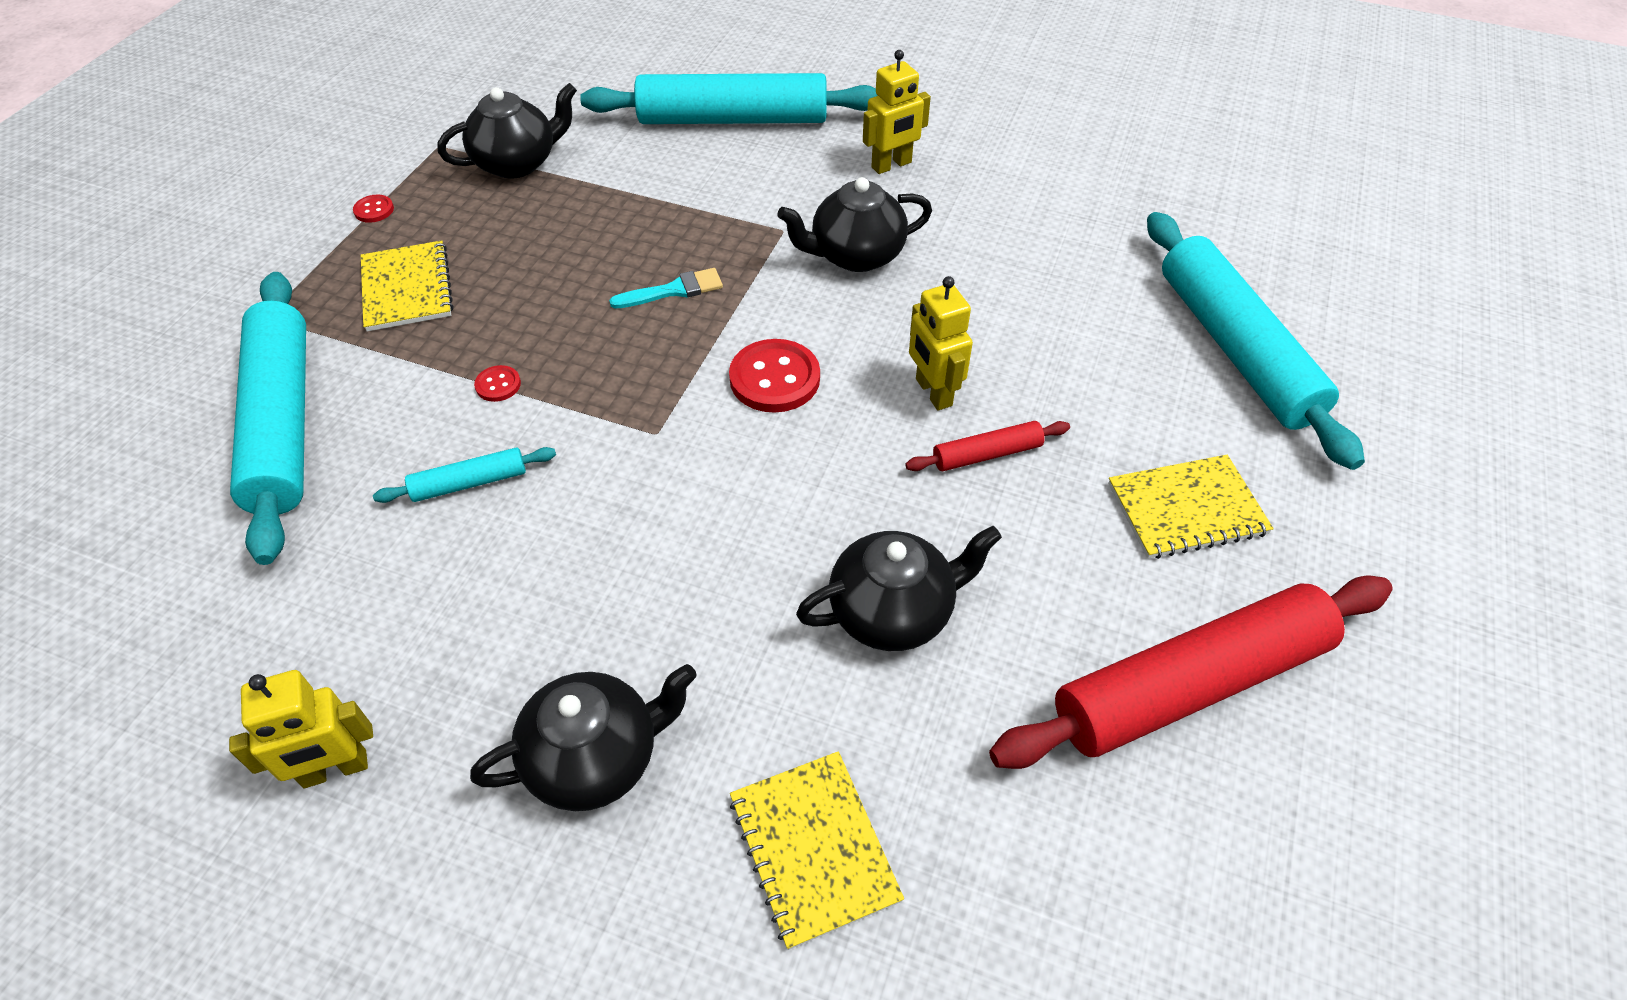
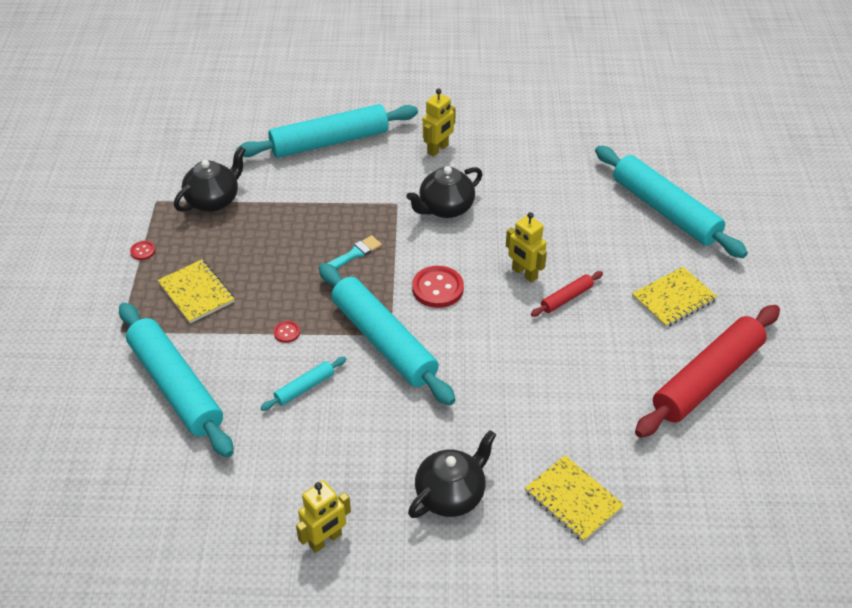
camera: 20 degrees left, 5 degrees down
(639, 441) = (384, 341): none -> turquoise rolling pin
(893, 612) = (558, 387): black teapot -> none

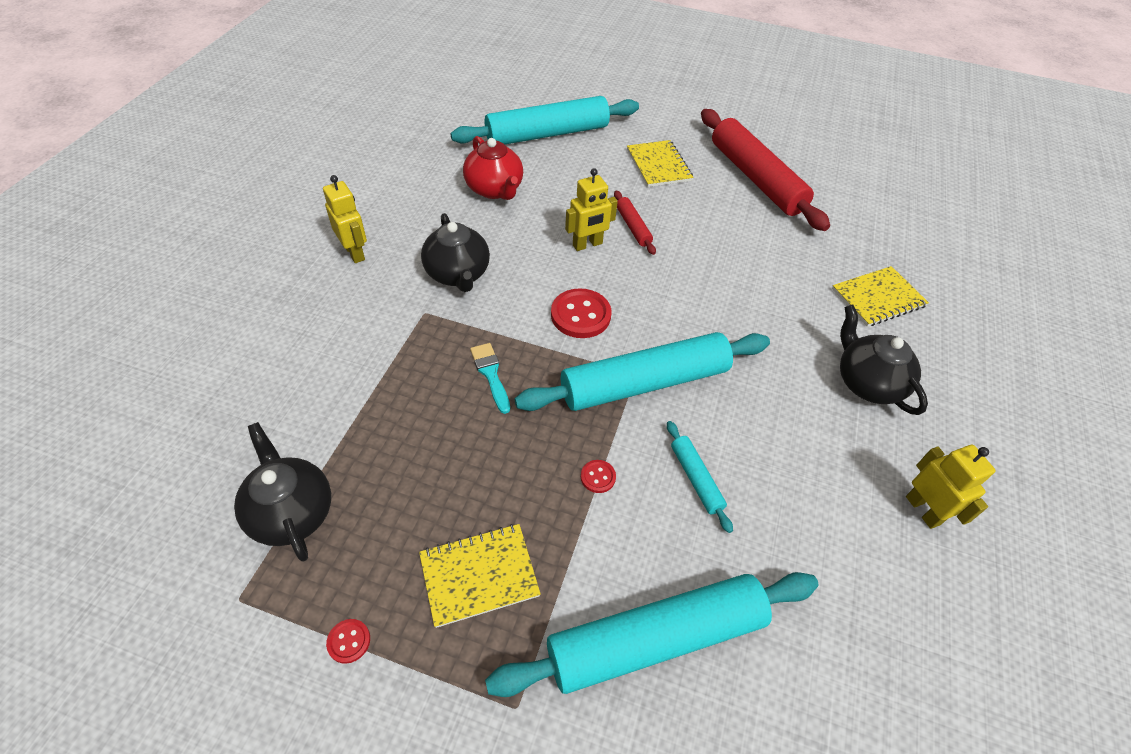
camera: 75 degrees left, 5 degrees up
(329, 142) = (264, 347): turquoise rolling pin -> none
(560, 199) = (495, 189): none -> red teapot

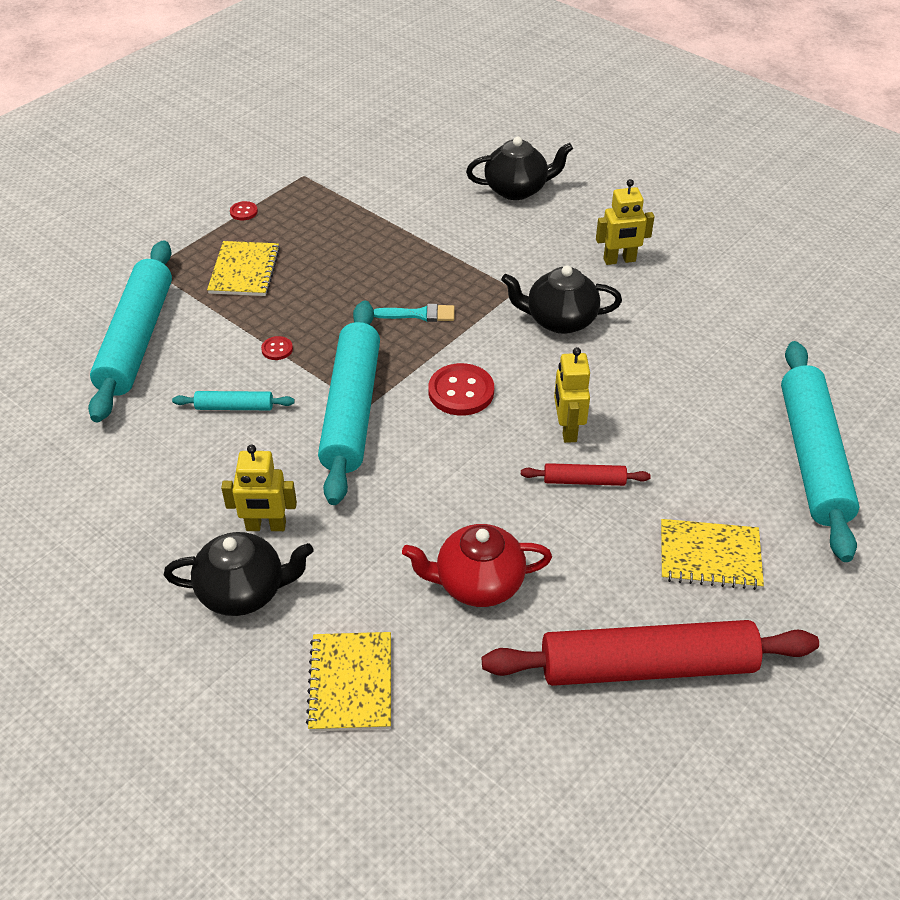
camera: 115 degrees right, 5 degrees down
(291, 512) = (351, 199): black teapot -> black teapot (517, 189)
(495, 189) = (696, 378): red teapot -> red teapot (478, 583)
(923, 510) = (93, 552): yellow robot -> yellow robot (266, 526)

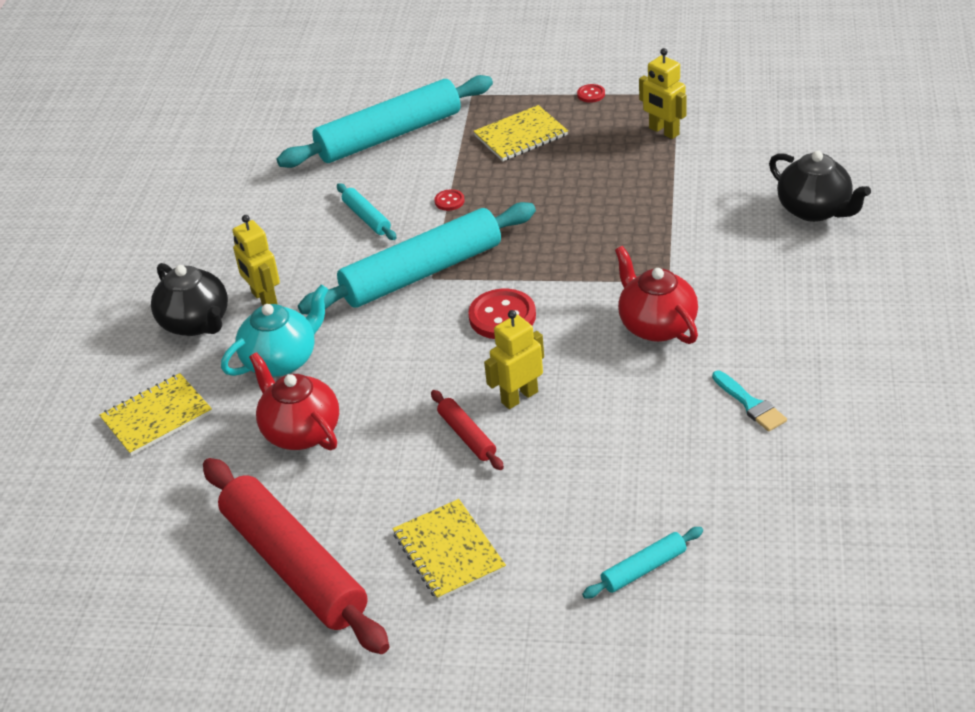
camera: 60 degrees right, 5 degrees down
(367, 553) = (281, 360): none -> turquoise teapot
(419, 314) = (572, 246): turquoise brush -> turquoise brush (750, 404)
(559, 320) = (656, 325): black teapot -> red teapot
(619, 260) = (789, 320): yellow robot -> yellow robot (663, 131)
(812, 457) = (643, 569): turquoise rolling pin -> turquoise rolling pin, size x0.44

